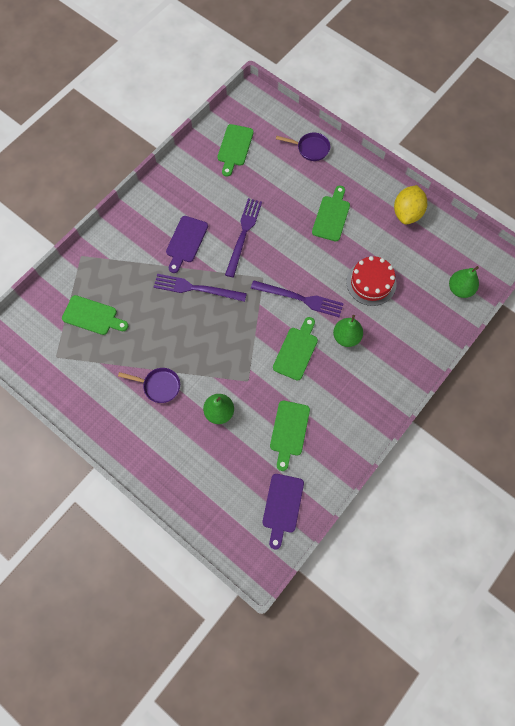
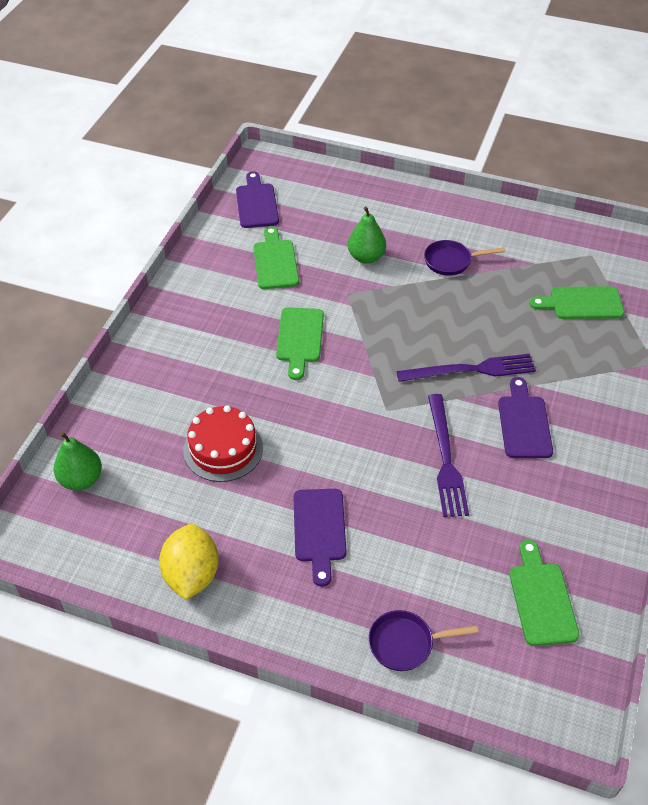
camera: 160 degrees right, 20 degrees down
(300, 298) = (320, 398): purple fork -> none
(331, 216) = (319, 530): green cutting board -> purple cutting board
(346, 337) = (238, 371): green pear -> none

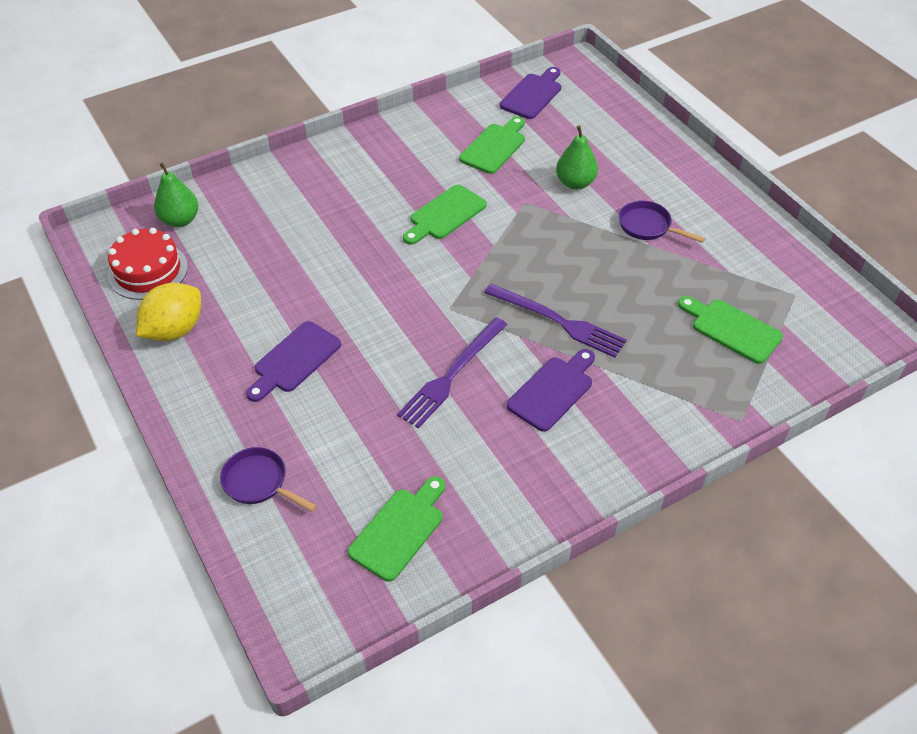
camera: 40 degrees right, 0 degrees up
(223, 449) = (295, 259): red cake -> red cake (148, 271)

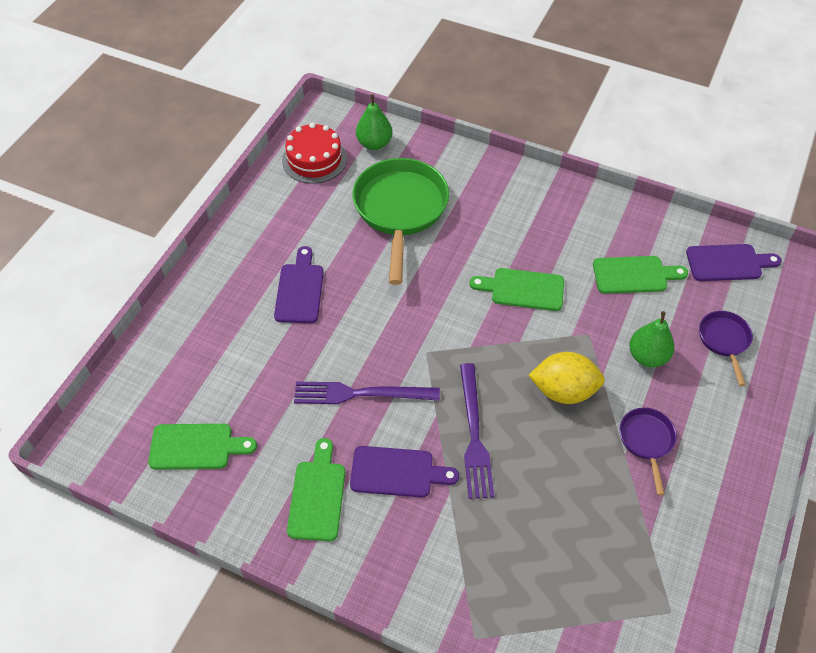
camera: 55 degrees right, 5 degrees up
(174, 330) = (275, 208): yellow lemon -> yellow lemon (563, 390)
(259, 482) = (182, 339): purple pan -> purple pan (724, 341)
(278, 244) = (400, 210): none -> green pan
(294, 360) = (300, 290): purple cutting board -> purple cutting board turned 90 degrees clockwise
(732, 329) = (578, 576): green cutting board -> green cutting board (317, 495)

